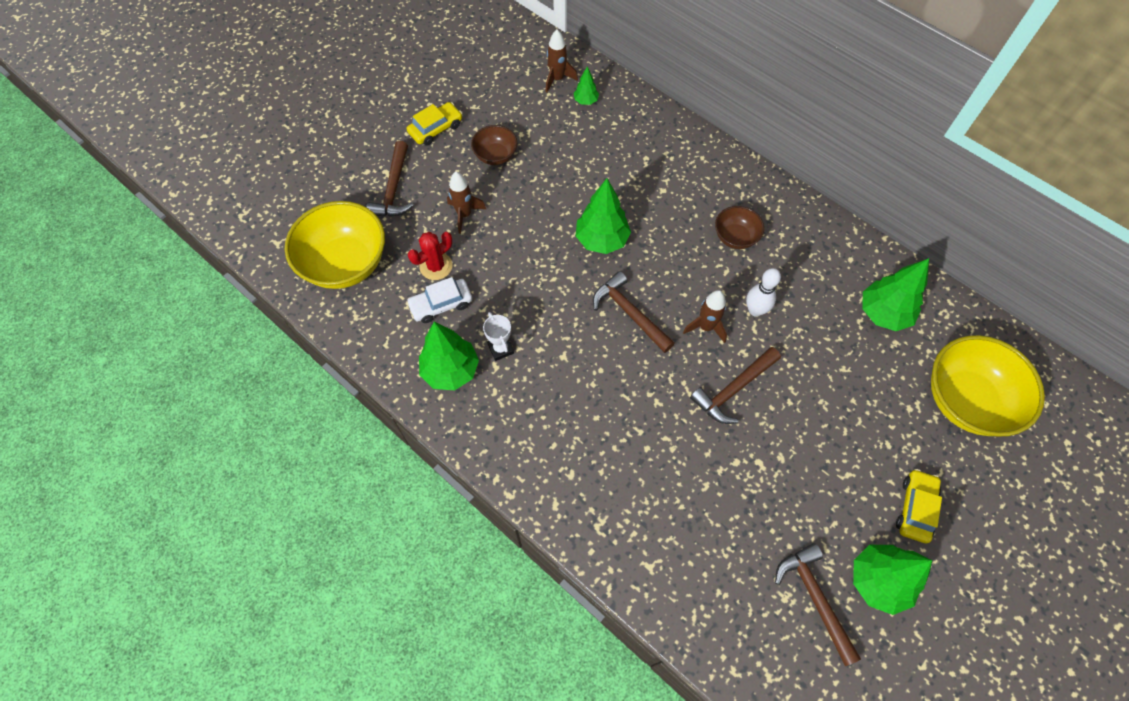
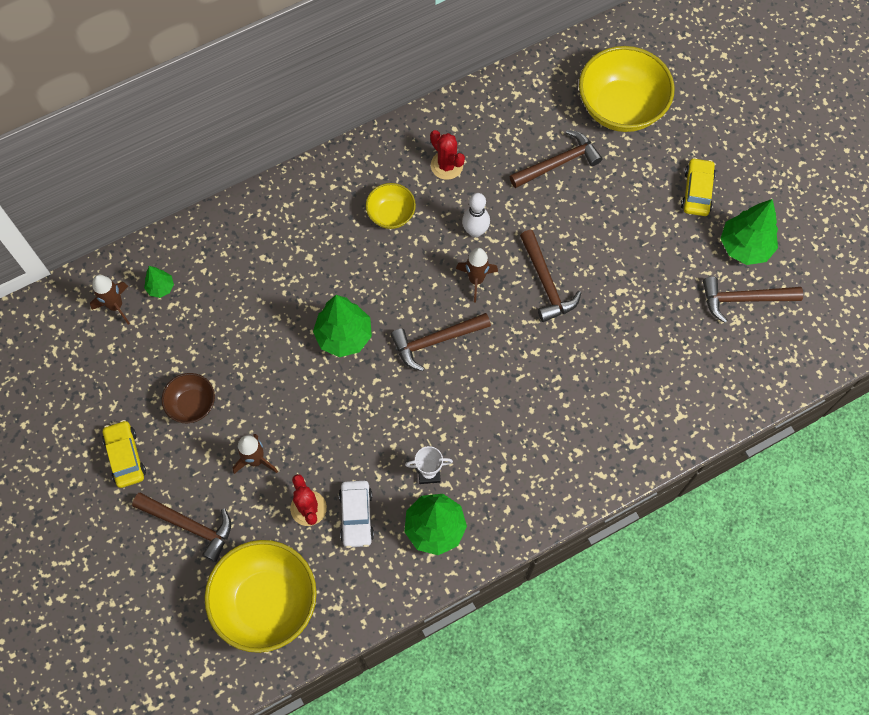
camera: 70 degrees left, 5 degrees up
(735, 237) = (391, 214): brown bowl -> yellow bowl
(809, 265) = (446, 165): none -> red cactus
(868, 360) = (558, 163): none -> brown hammer
(883, 314) = (519, 129): green tree -> none
(915, 508) = (697, 191): yellow car -> yellow car turned 60 degrees clockwise

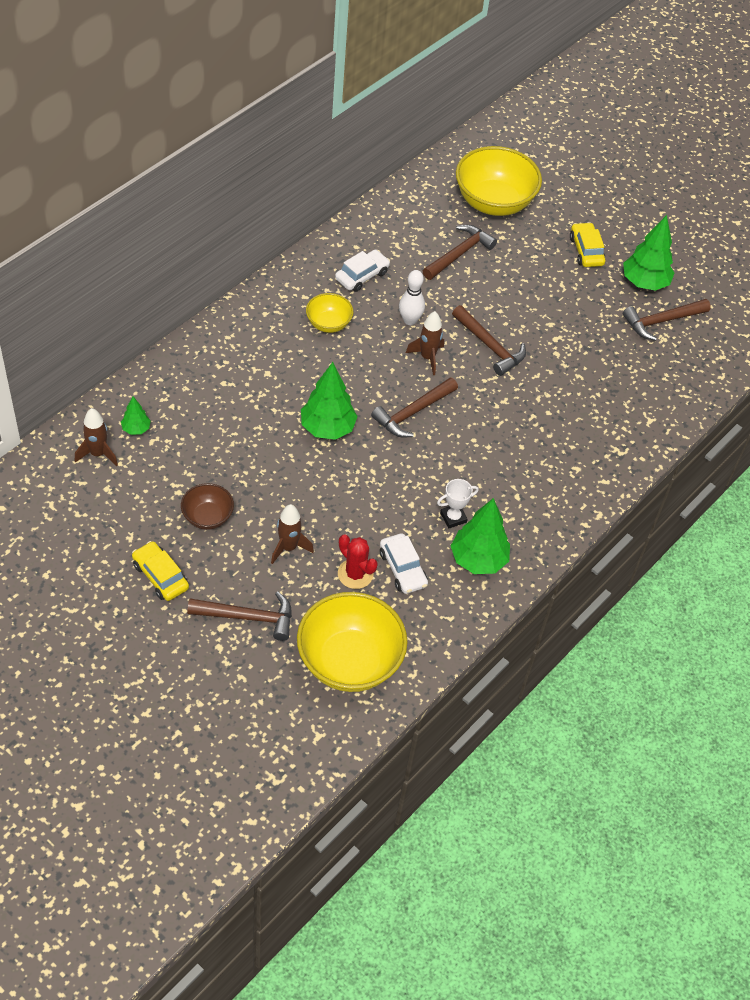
camera: 25 degrees left, 15 degrees down
(446, 165) = (362, 276): red cactus -> white car

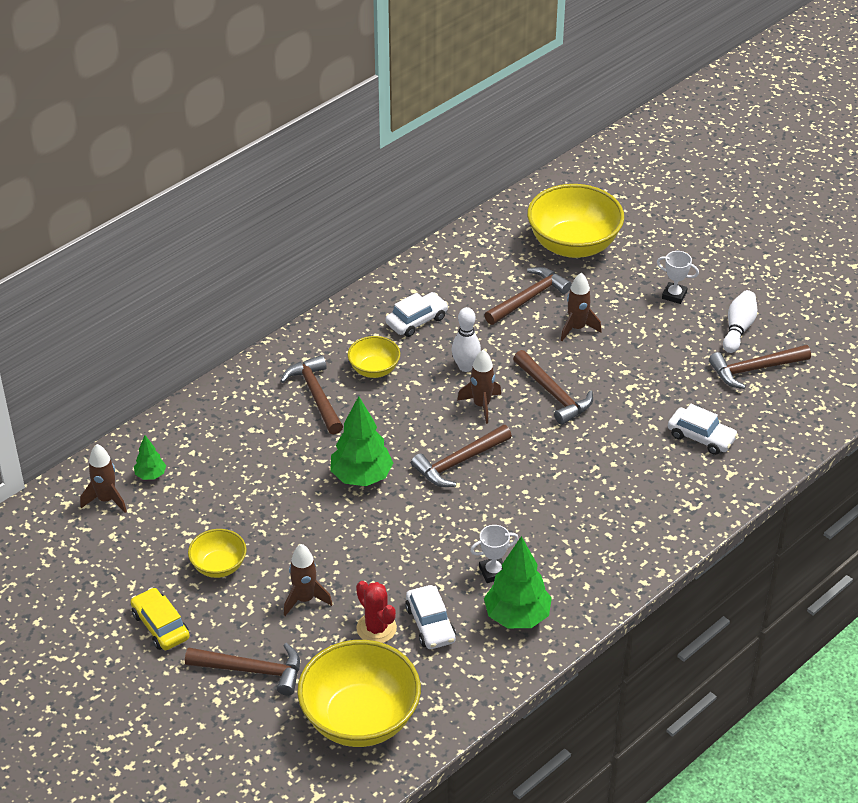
camera: 10 degrees right, 10 degrees down
(207, 517) = (219, 566): brown bowl -> yellow bowl
(278, 349) = (315, 395): none -> brown hammer
(504, 283) = (577, 328): none -> brown rocket
(586, 251) = (674, 295): yellow car -> white trophy
(622, 386) = (701, 437): none -> white car
(644, 283) = (738, 329): green tree -> white bowling pin

